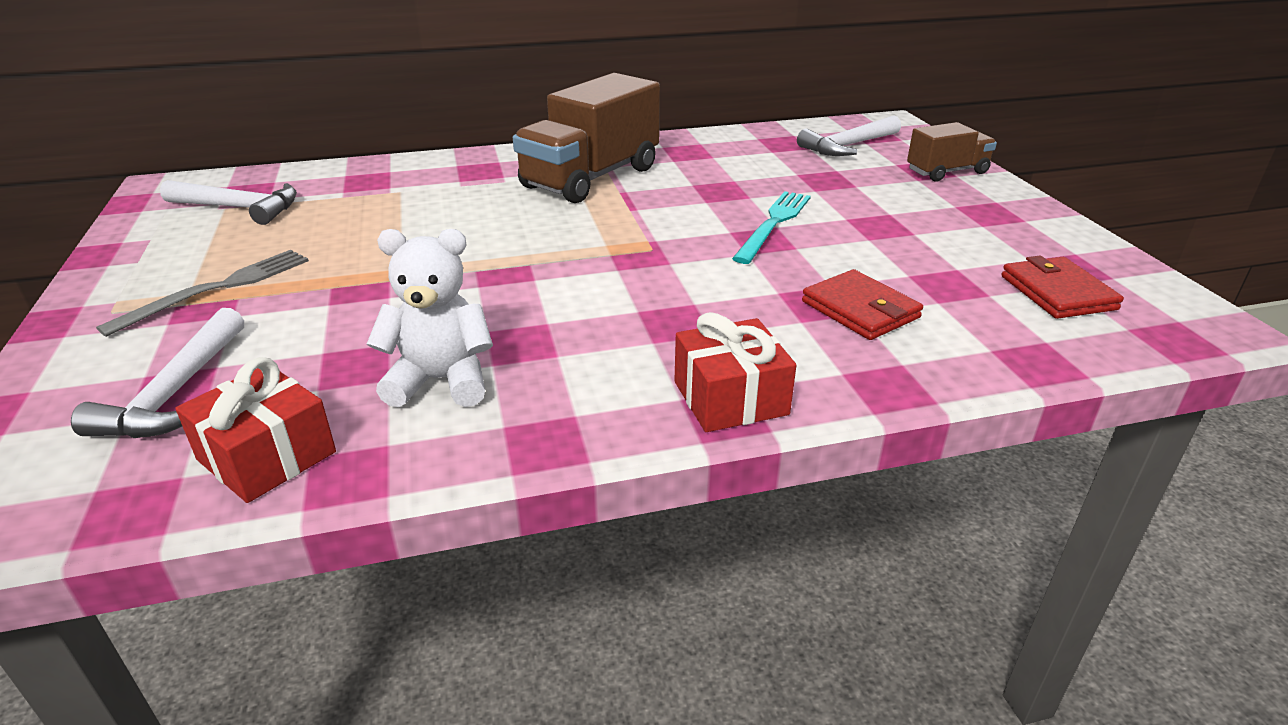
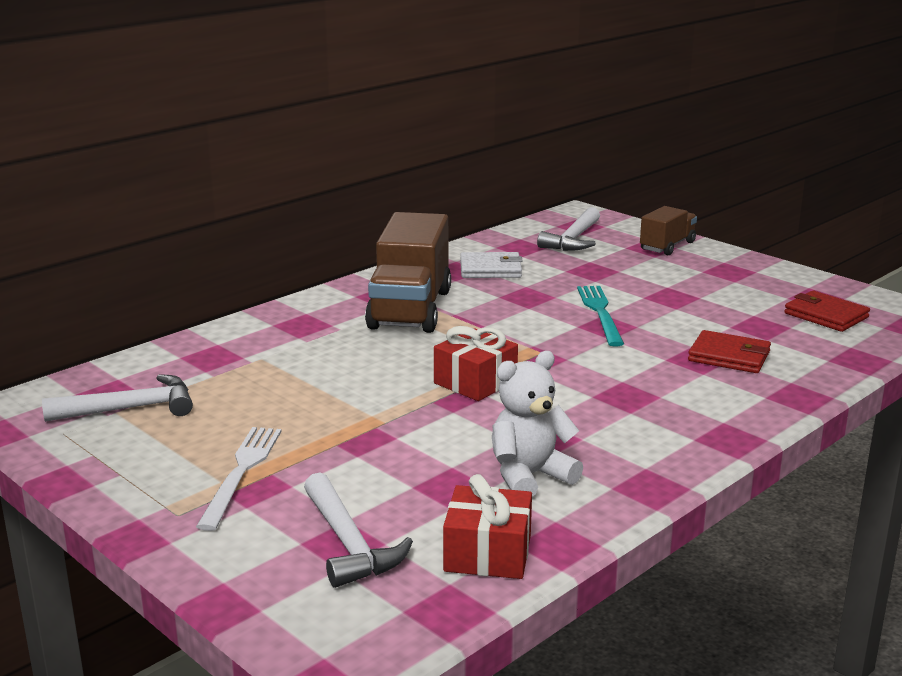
camera: 30 degrees left, 10 degrees down
(217, 289) = (241, 472): grey fork -> white fork
(721, 157) = (490, 269): none -> white wallet
(730, 398) = (722, 429): red gift -> red gift (475, 382)

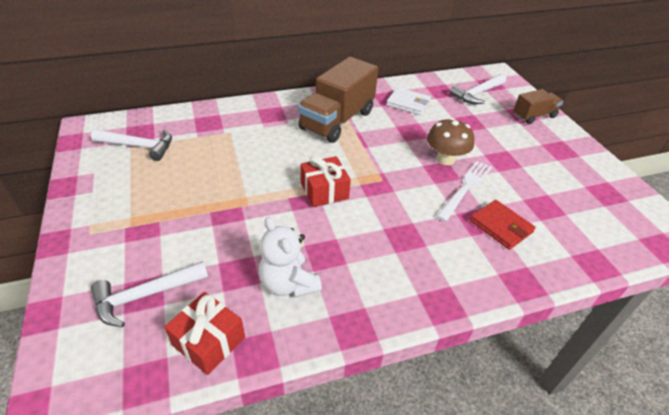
camera: 25 degrees right, 20 degrees up
(241, 472) = (145, 214): white fork -> white fork (465, 188)
(348, 543) = (145, 295): white hammer -> white hammer turned 60 degrees clockwise
(529, 476) = (288, 284): white teddy bear -> white teddy bear turned 120 degrees counterclockwise
(600, 313) = (445, 159): turquoise fork -> brown mushroom
(826, 315) = (601, 212): red wallet -> none

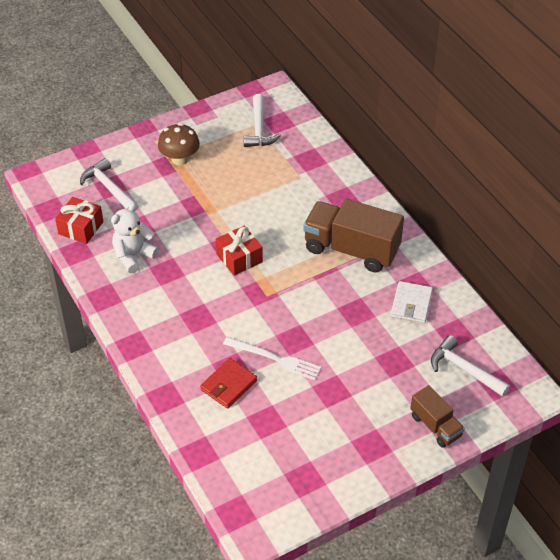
camera: 80 degrees right, 5 degrees up
(445, 159) = (316, 342): brown mushroom -> brown mushroom (180, 159)

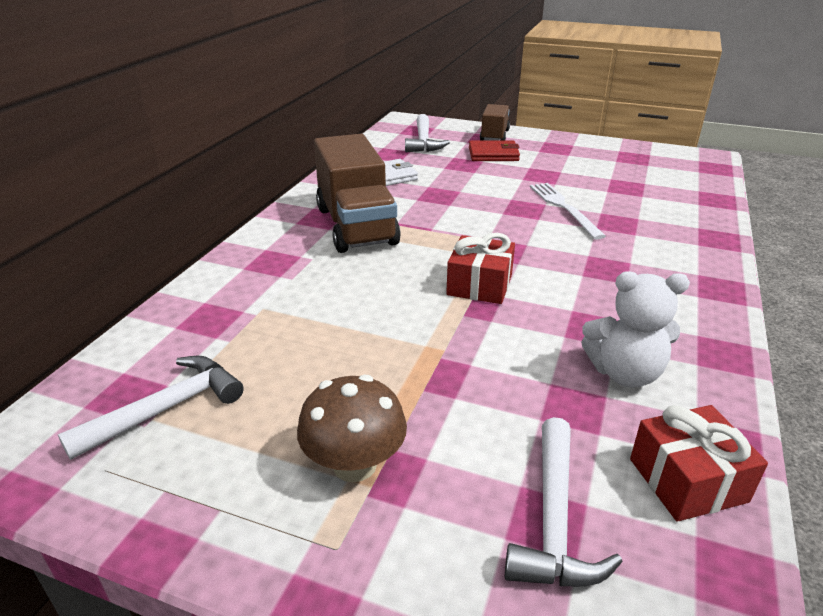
camera: 130 degrees left, 15 degrees down
(228, 385) = (635, 215): red wallet -> red wallet (493, 154)

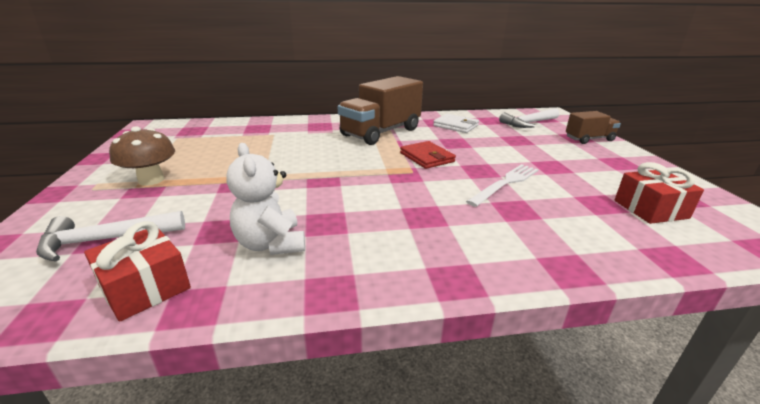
camera: 60 degrees right, 5 degrees down
(166, 409) = (184, 138): white hammer -> none
(479, 285) = (347, 176): red gift -> red gift (650, 209)
(493, 154) = (554, 145): red wallet -> red wallet (427, 157)

